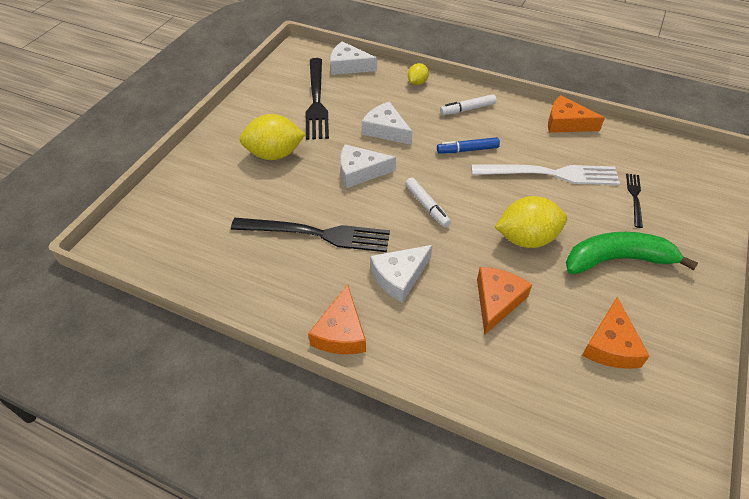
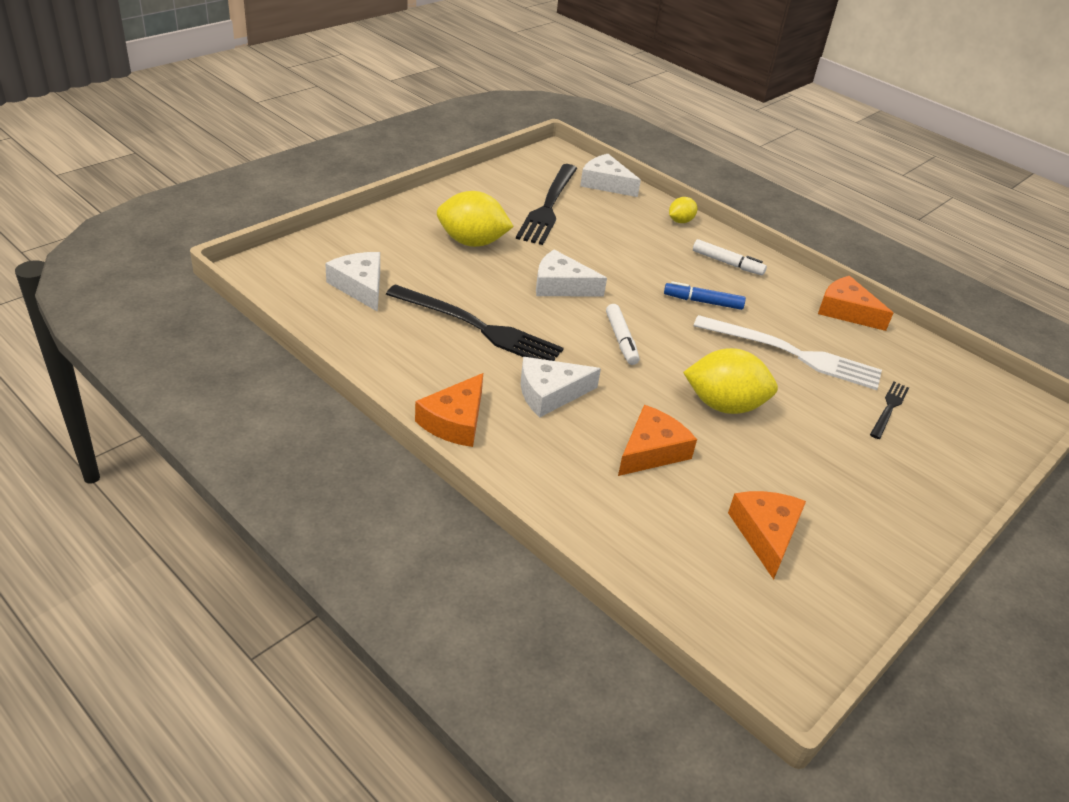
camera: 15 degrees right, 10 degrees down
(386, 130) = (614, 256): white cheese -> white cheese (360, 286)
(467, 109) = (727, 263): white marker -> white marker turned 150 degrees counterclockwise
(610, 345) = (766, 534): orange cheese -> orange cheese turned 150 degrees clockwise
(618, 260) = (827, 460): green banana -> none

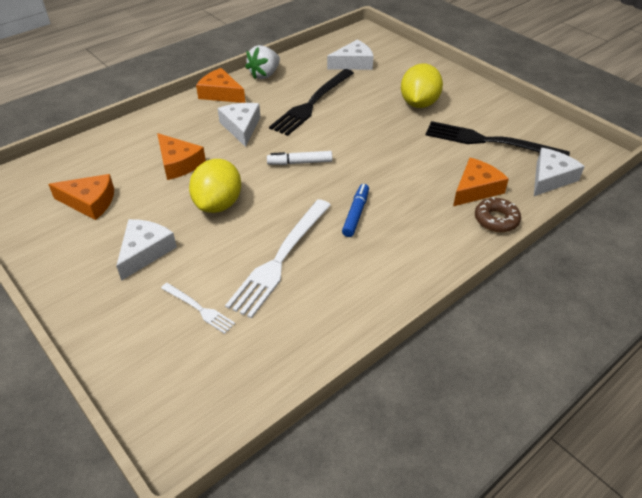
camera: 100 degrees right, 5 degrees up
(393, 374) = (264, 75): none -> white strawberry
(561, 286) = (368, 140): white cheese -> white cheese (145, 251)
(680, 221) = (496, 220): yellow lemon -> brown donut
(727, 263) = (424, 241): white marker -> none
(846, 311) = (352, 318): orange cheese -> orange cheese (476, 189)
(889, 408) = (199, 309): black fork -> white fork

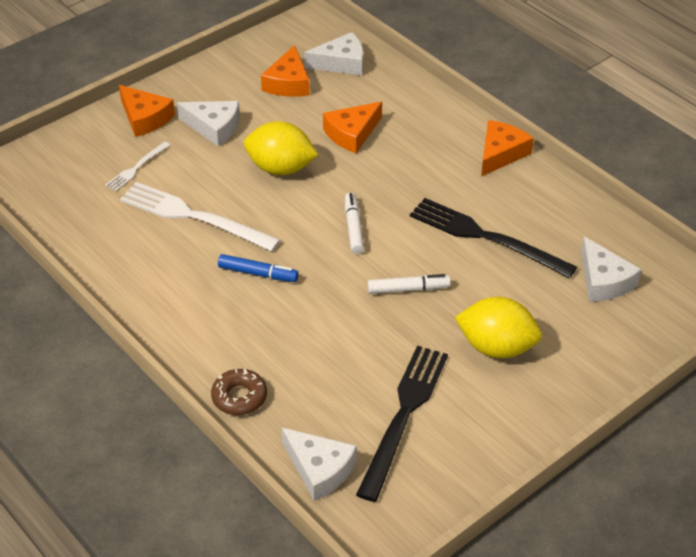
camera: 90 degrees right, 0 degrees up
(241, 127) = (425, 176): white cheese -> white cheese (341, 63)
(264, 75) = (554, 190): white strawberry -> none
(367, 137) = (408, 289): none -> white marker
(476, 189) = (298, 386): orange cheese -> orange cheese (145, 118)

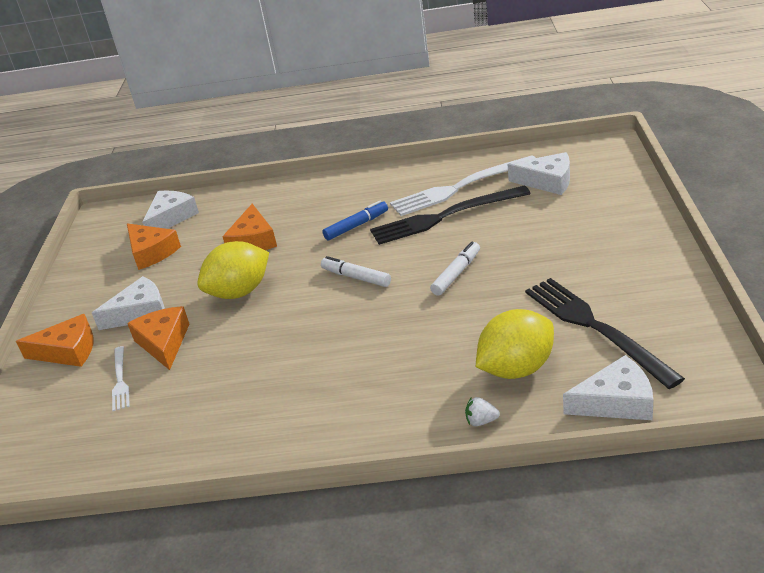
camera: 45 degrees left, 10 degrees down
(194, 217) = (228, 366): white fork -> white fork (460, 187)
(239, 397) = (481, 421): brown donut -> white strawberry
(258, 273) = (344, 351): blue marker -> blue marker (356, 226)
(496, 347) = (565, 252): yellow lemon -> yellow lemon (516, 369)
(501, 154) = (368, 180): orange cheese -> orange cheese (164, 343)

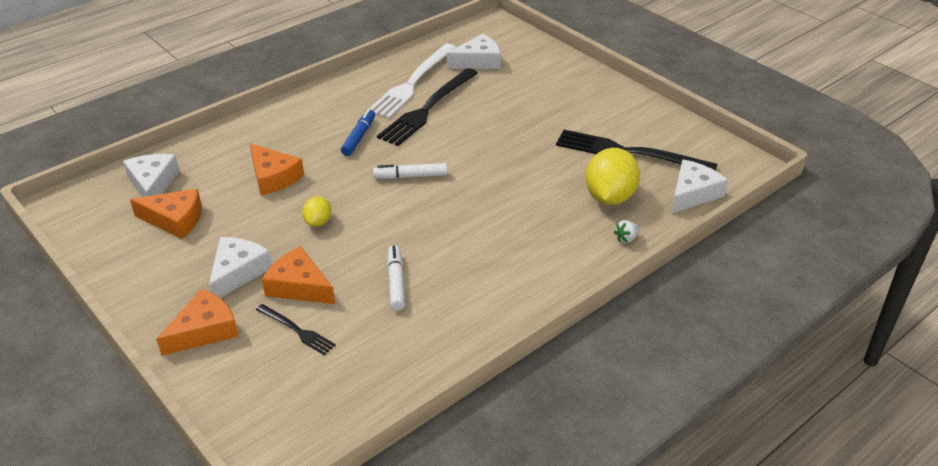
camera: 45 degrees left, 5 degrees up
(120, 380) = (297, 330): white fork -> black fork
(240, 292) = (318, 222): yellow lemon -> yellow lemon, size x0.51
(456, 274) = (489, 148): white marker -> white marker (396, 282)

